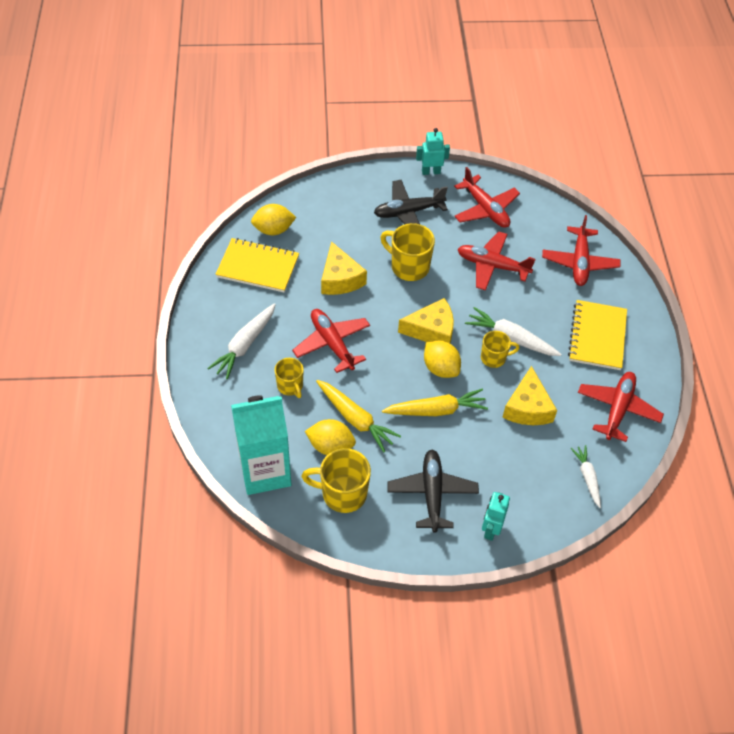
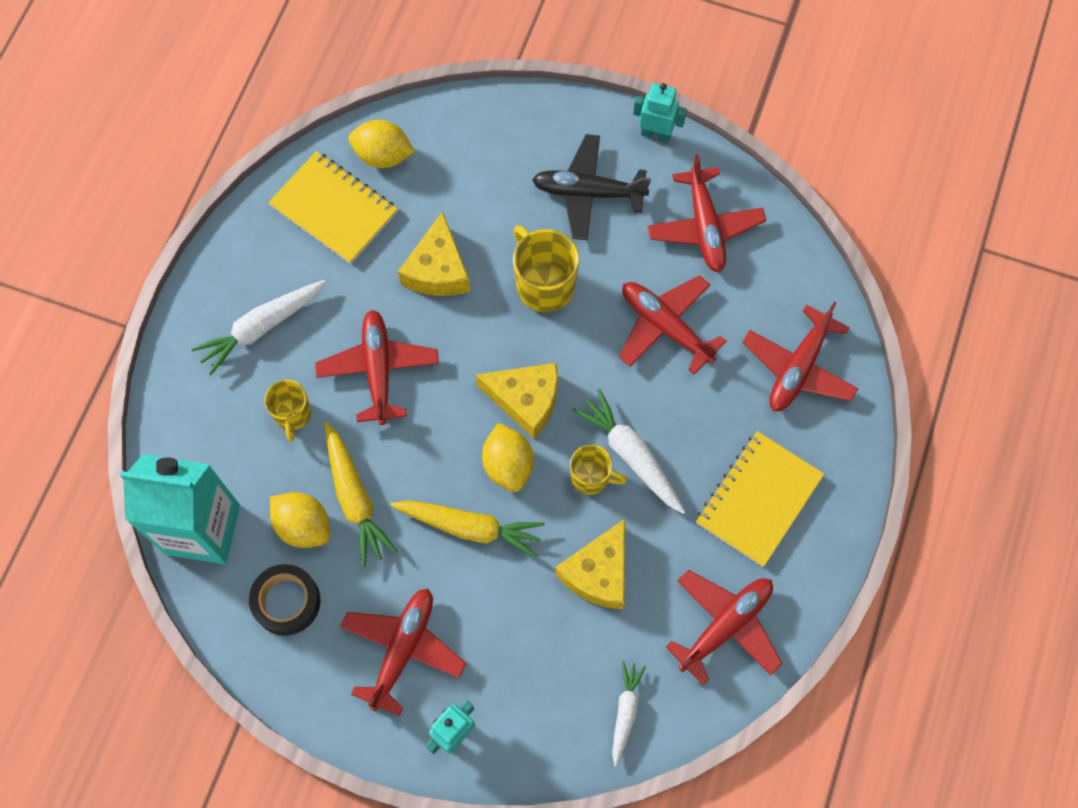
camera: 25 degrees right, 15 degrees up
(342, 493) = (286, 601): yellow mug -> black tape
(432, 493) = (403, 649): black plane -> red plane

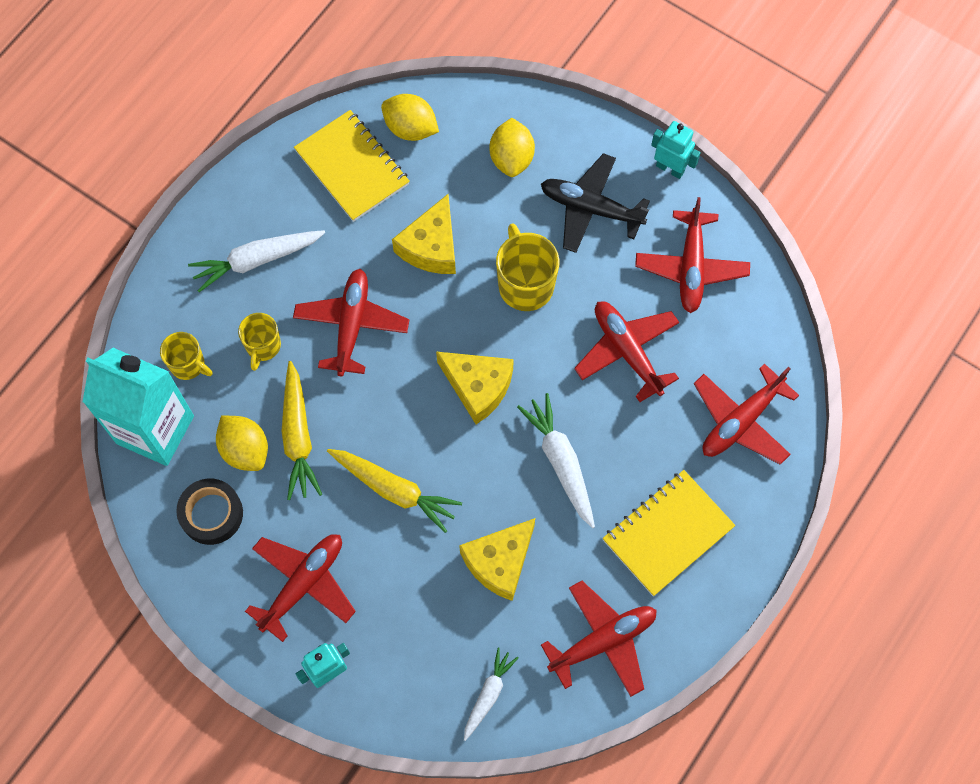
camera: 15 degrees right, 0 degrees up
(508, 465) = (445, 442): yellow lemon -> yellow lemon (511, 158)
(591, 477) = (518, 473): yellow mug -> yellow mug (188, 364)

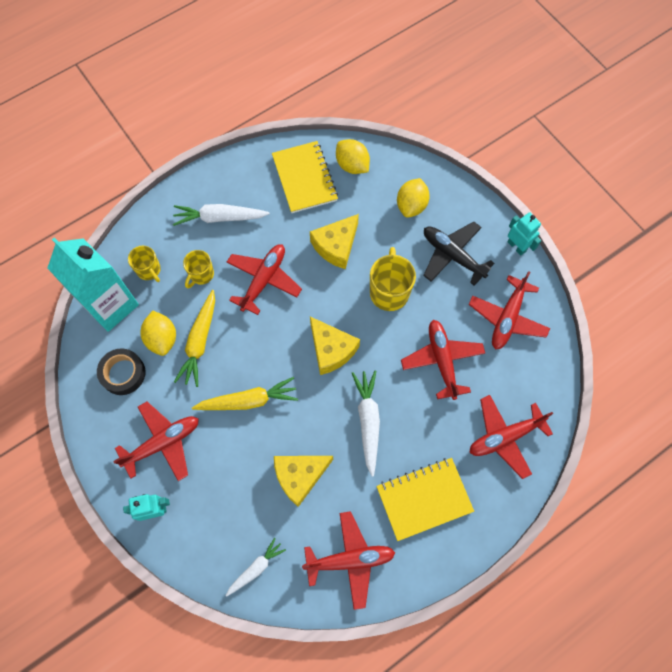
camera: 20 degrees right, 0 degrees up
(395, 490) = (248, 400): yellow carrot -> yellow carrot turned 60 degrees counterclockwise

